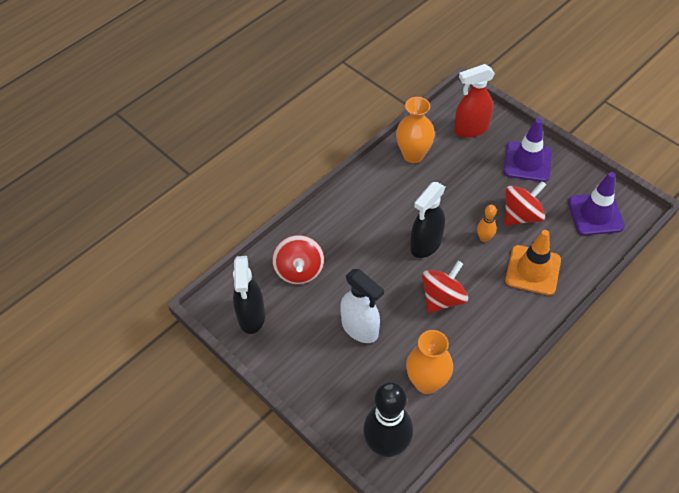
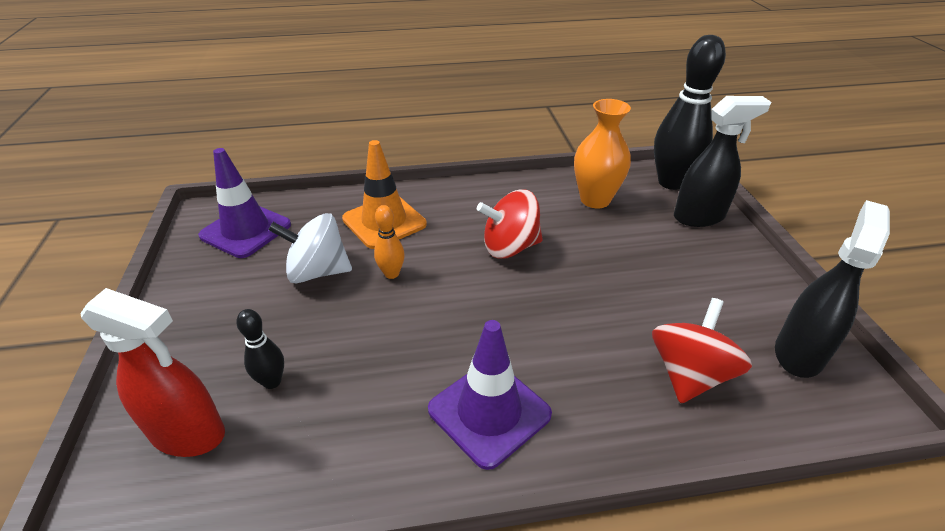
camera: 145 degrees left, 15 degrees down
(360, 328) = (637, 268): white spray bottle -> none
(413, 155) = (335, 452): orange vase -> none
(425, 244) = (470, 306): black spray bottle -> black spray bottle (699, 217)
(467, 160) = (272, 381): none -> black bowling pin
(521, 215) = (317, 272): red spinning top -> white spinning top
(527, 162) = (208, 325): purple traffic cone -> purple traffic cone (489, 412)

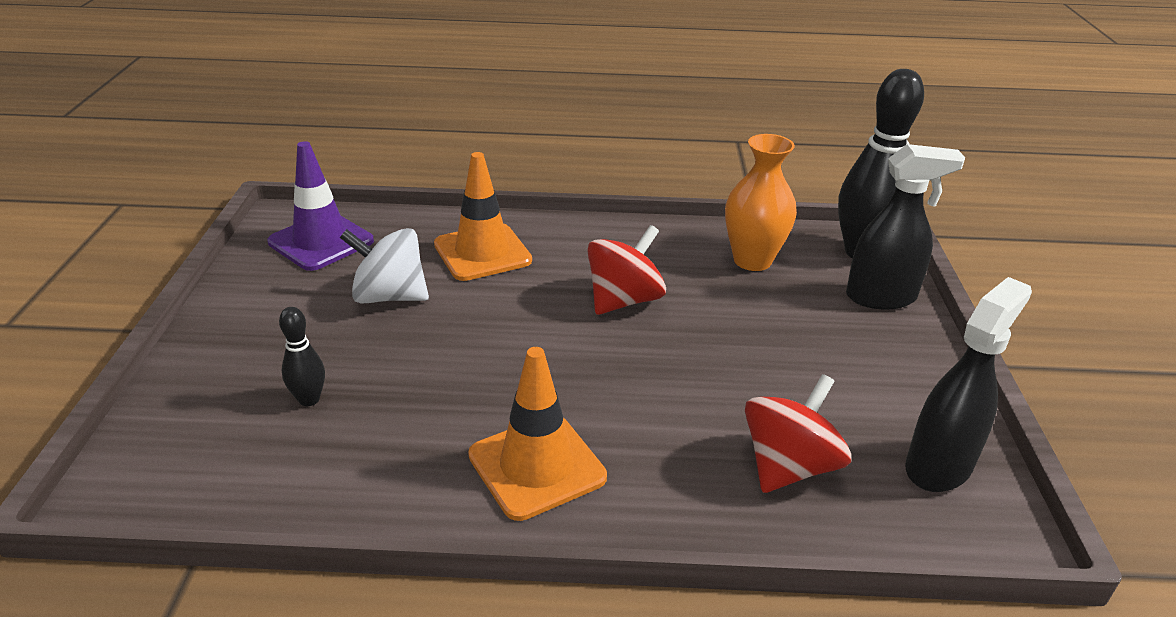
camera: 10 degrees right, 5 degrees down
(188, 433) = (211, 434): red spray bottle -> none
(391, 274) = (473, 310): orange bowling pin -> none
(489, 412) = (537, 466): purple traffic cone -> orange traffic cone
(510, 247) = (624, 300): red spinning top -> red spinning top turned 135 degrees clockwise

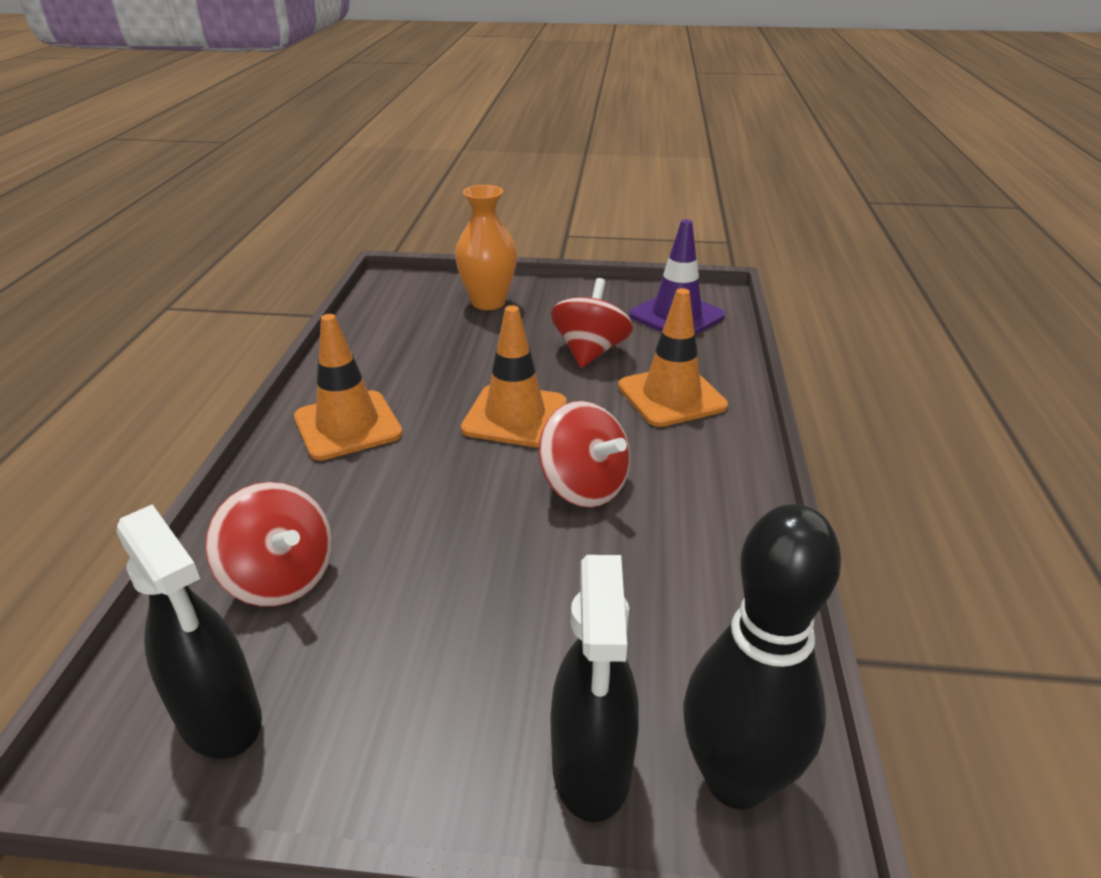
camera: 95 degrees right, 0 degrees up
(309, 399) = (457, 330): black bowling pin -> none
(389, 296) = (590, 352): white spinning top -> red spinning top
(516, 342) = (515, 416): none -> orange traffic cone
(752, 260) = (686, 617): orange vase -> orange vase (488, 302)

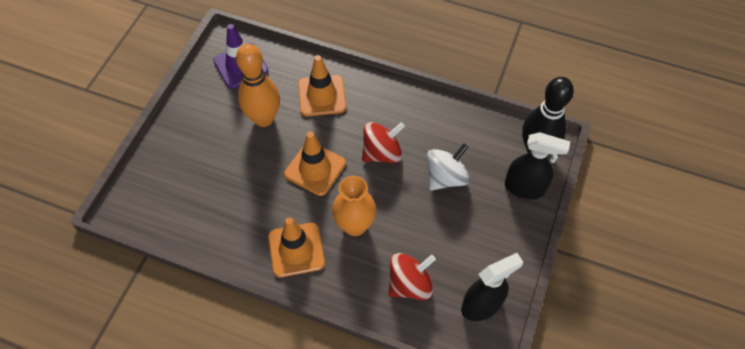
camera: 75 degrees left, 25 degrees up
(488, 302) = (179, 157): orange vase -> orange vase (355, 225)
(562, 593) = (446, 177): none -> white spinning top
(590, 352) = (264, 118): red spinning top -> orange bowling pin

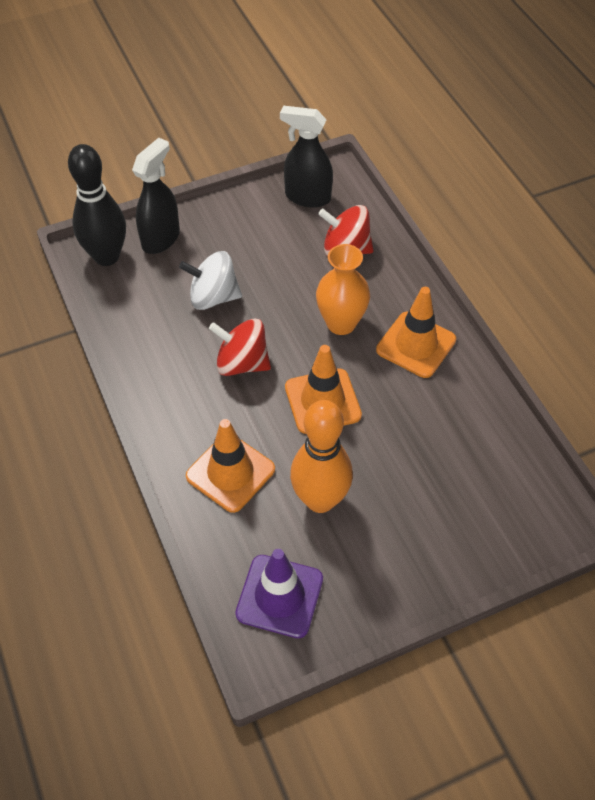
camera: 135 degrees left, 5 degrees down
(525, 188) = (161, 238): black spray bottle -> black spray bottle turned 60 degrees clockwise

